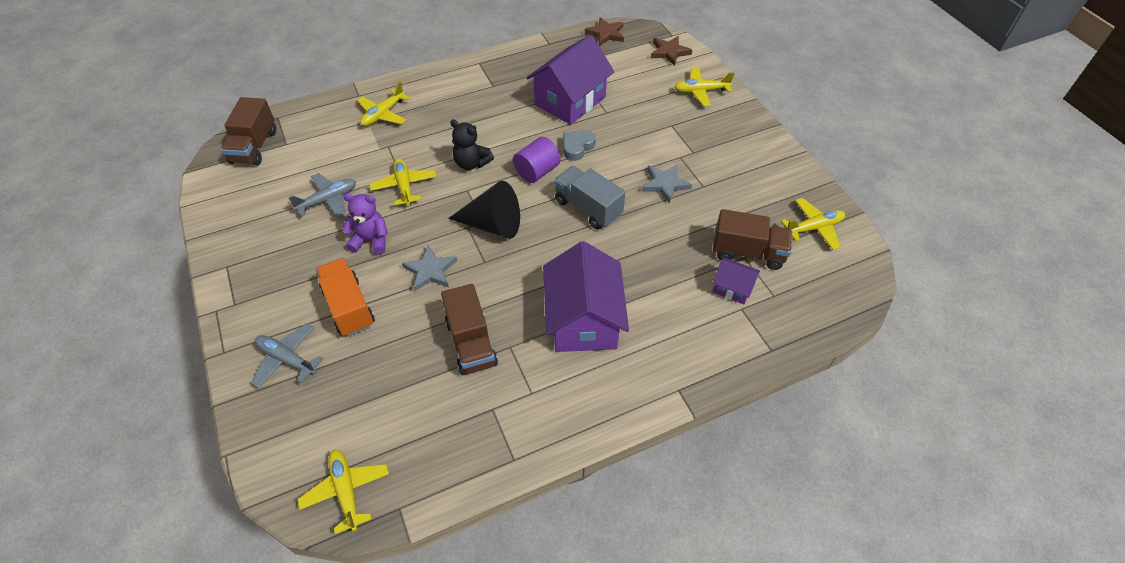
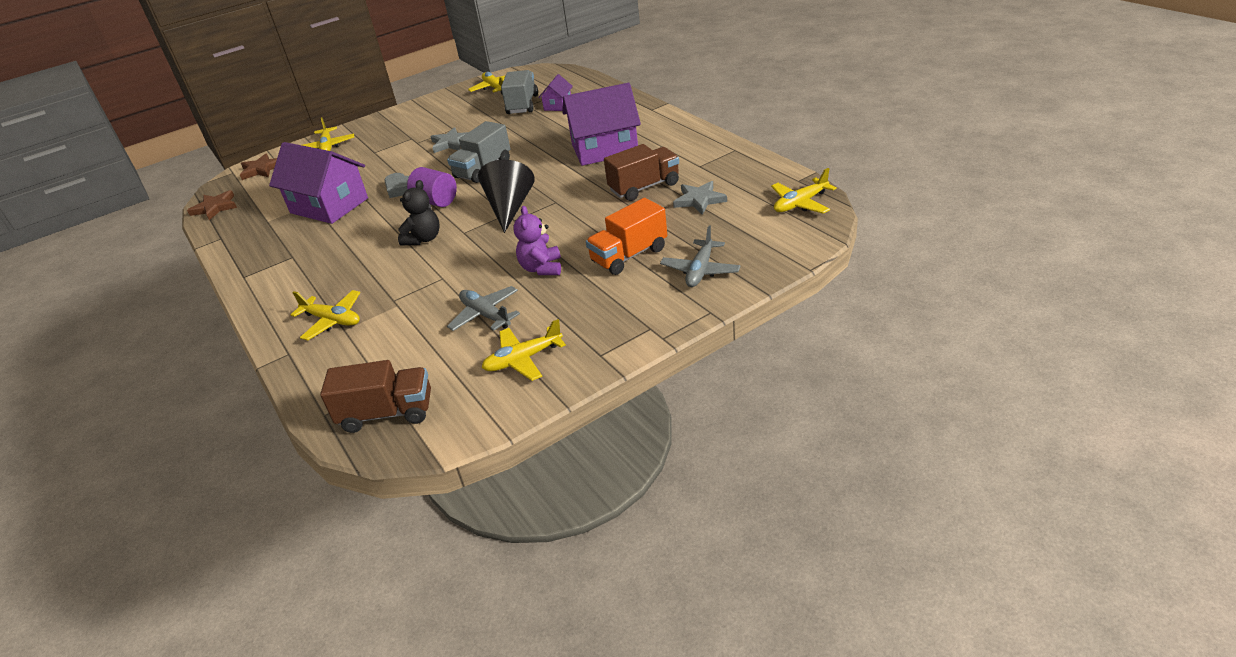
camera: 95 degrees left, 15 degrees down
(404, 186) = (460, 270): yellow plane -> yellow plane (523, 359)
(430, 271) = (573, 225): grey star -> grey star (699, 200)
(747, 252) = (522, 105): brown truck -> grey truck

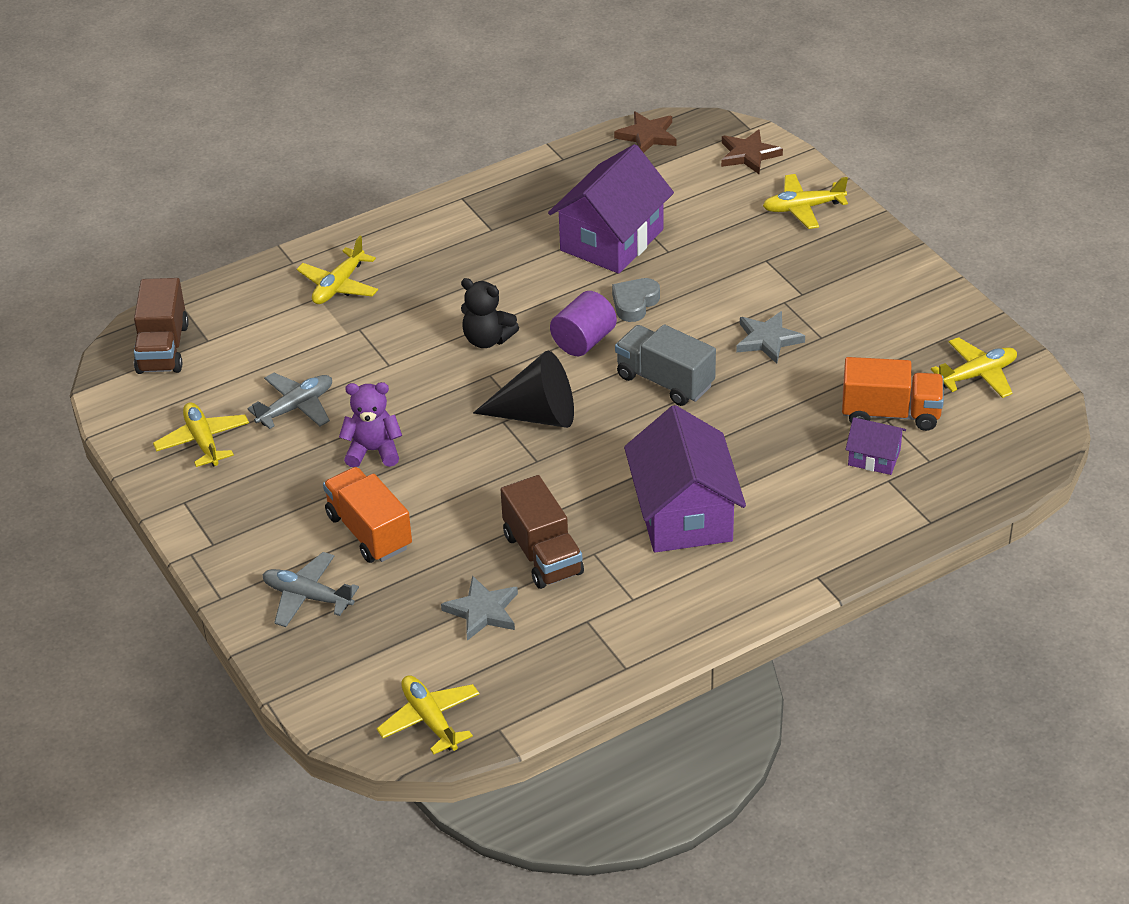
camera: 90 degrees right, 5 degrees up
(522, 105) = (890, 413): grey truck -> orange truck

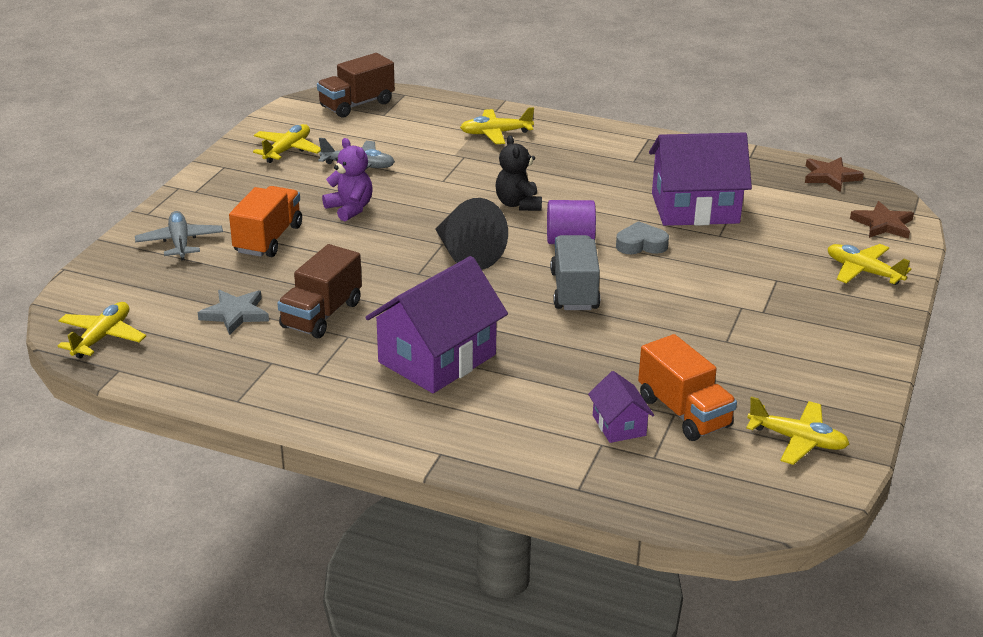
camera: 50 degrees right, 10 degrees down
(767, 340) = (686, 317): grey star -> none

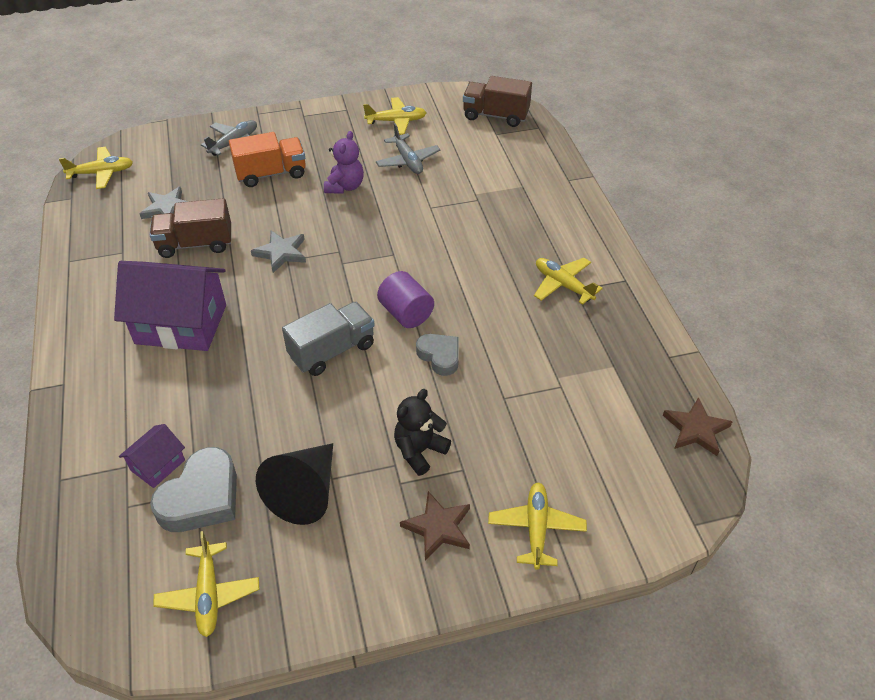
camera: 55 degrees right, 15 degrees up
(403, 273) = (281, 253): none -> grey star
(466, 254) = (335, 269): black cone -> black cone (305, 492)
(495, 133) = (532, 197): yellow plane -> yellow plane (563, 285)
(518, 204) = (434, 260): black teddy bear -> black teddy bear (419, 451)
(684, 412) = (202, 497): orange truck -> grey heart
(695, 208) = (534, 362): purple house -> none
(883, 224) = (644, 508): brown star -> brown star (438, 527)

